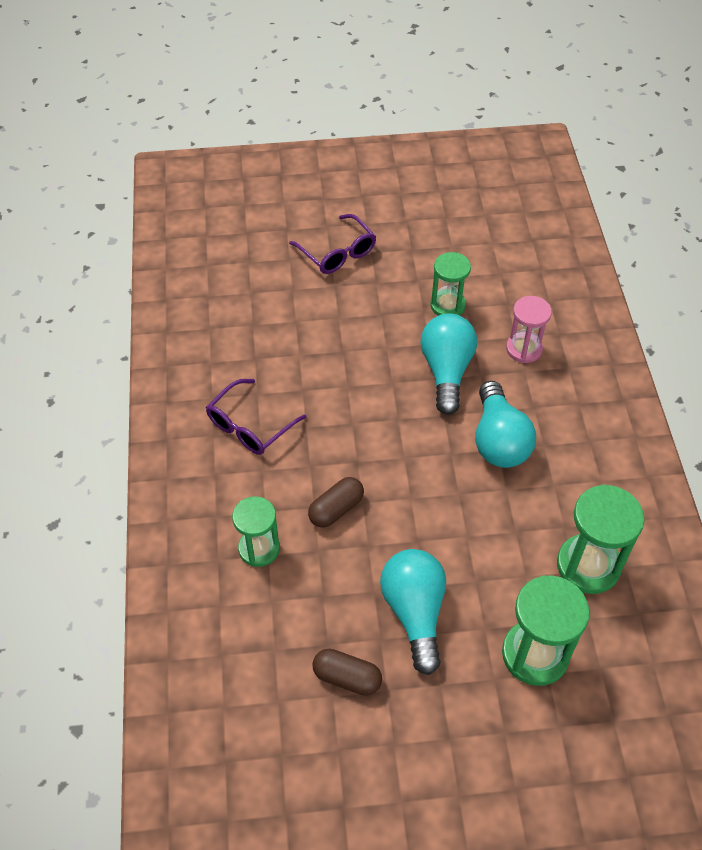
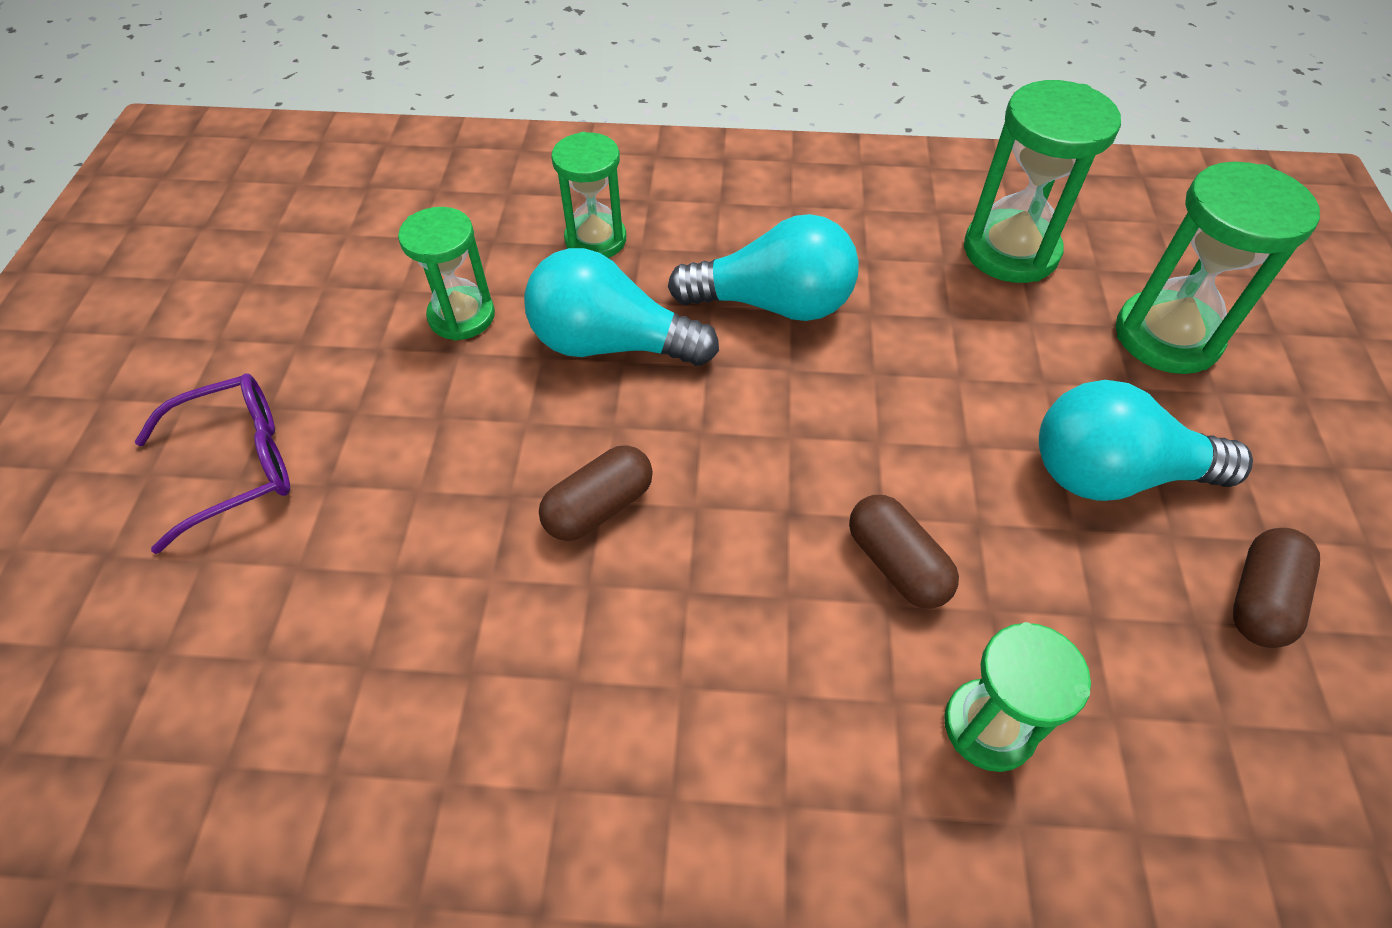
camera: 80 degrees left, 0 degrees up
(249, 426) = (663, 708): purple glasses -> none
(343, 385) = (599, 507): none -> brown capsule
(524, 349) = (595, 240): pink hourglass -> green hourglass

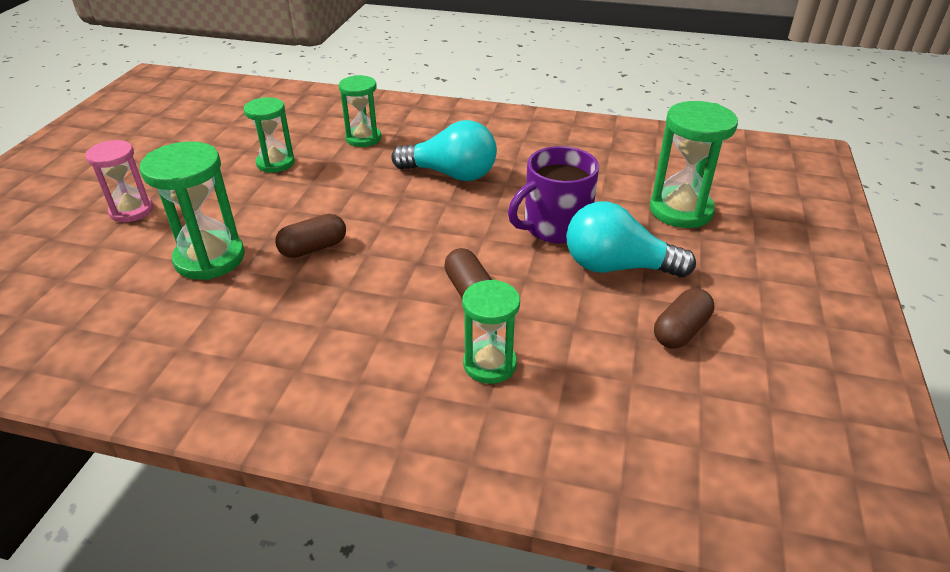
camera: 10 degrees right, 15 degrees down
(238, 465) = (131, 211): purple glasses -> pink hourglass
(611, 344) = (351, 182): turquoise light bulb -> none
(983, 399) = (554, 226): none -> purple mug
(1010, 251) = (603, 164): green hourglass -> green hourglass (210, 258)

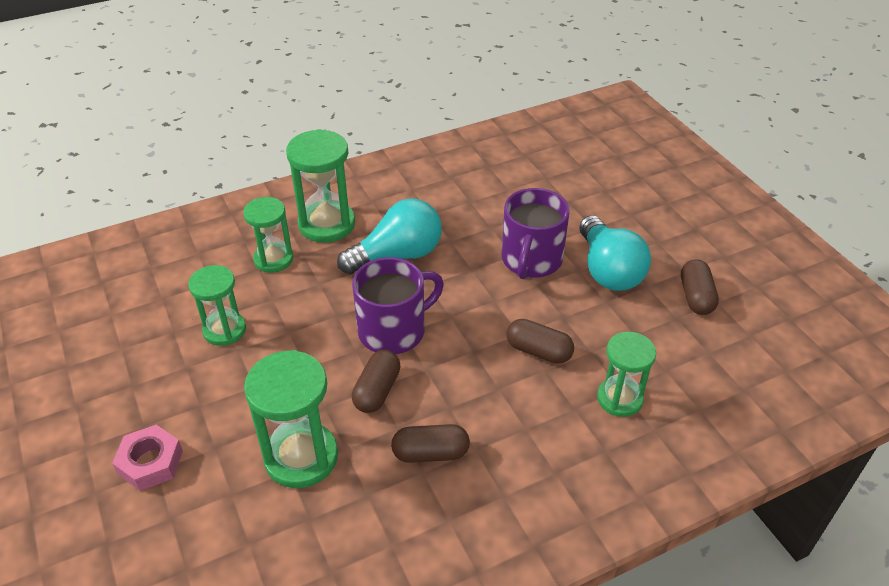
camera: 40 degrees left, 5 degrees up
(131, 211) = (150, 462): pink hourglass -> pink nut
(289, 308) = (430, 453): none -> brown capsule
(379, 218) = (394, 330): none -> purple mug
(617, 267) = (608, 270): turquoise light bulb -> turquoise light bulb turned 75 degrees counterclockwise
(680, 210) = (595, 198): green hourglass -> green hourglass (327, 224)

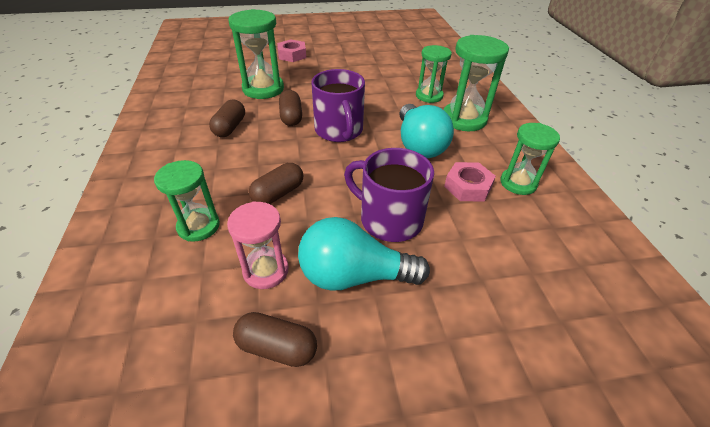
camera: 105 degrees right, 0 degrees up
(224, 330) = (370, 76): green hourglass -> green hourglass (518, 183)
(377, 391) = (291, 117): brown capsule -> brown capsule turned 45 degrees clockwise
(457, 214) = (468, 187): none -> pink nut
(637, 326) = (266, 270): none -> pink hourglass

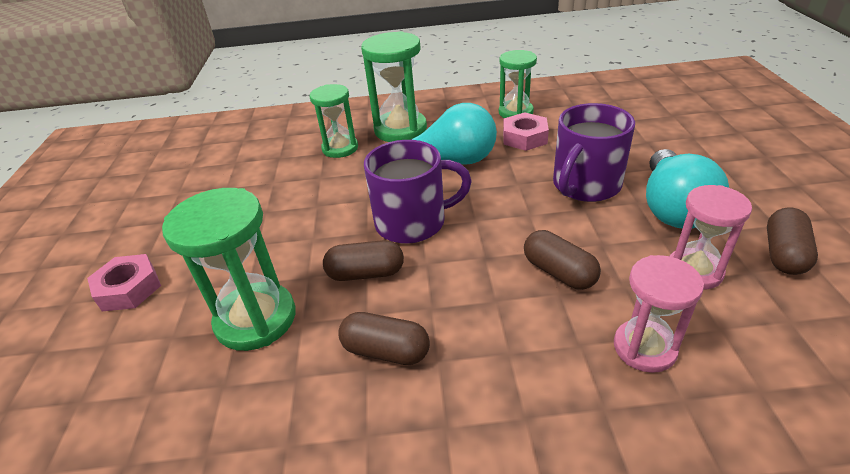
camera: 80 degrees left, 5 degrees down
(198, 226) = (644, 348): green hourglass -> pink hourglass

